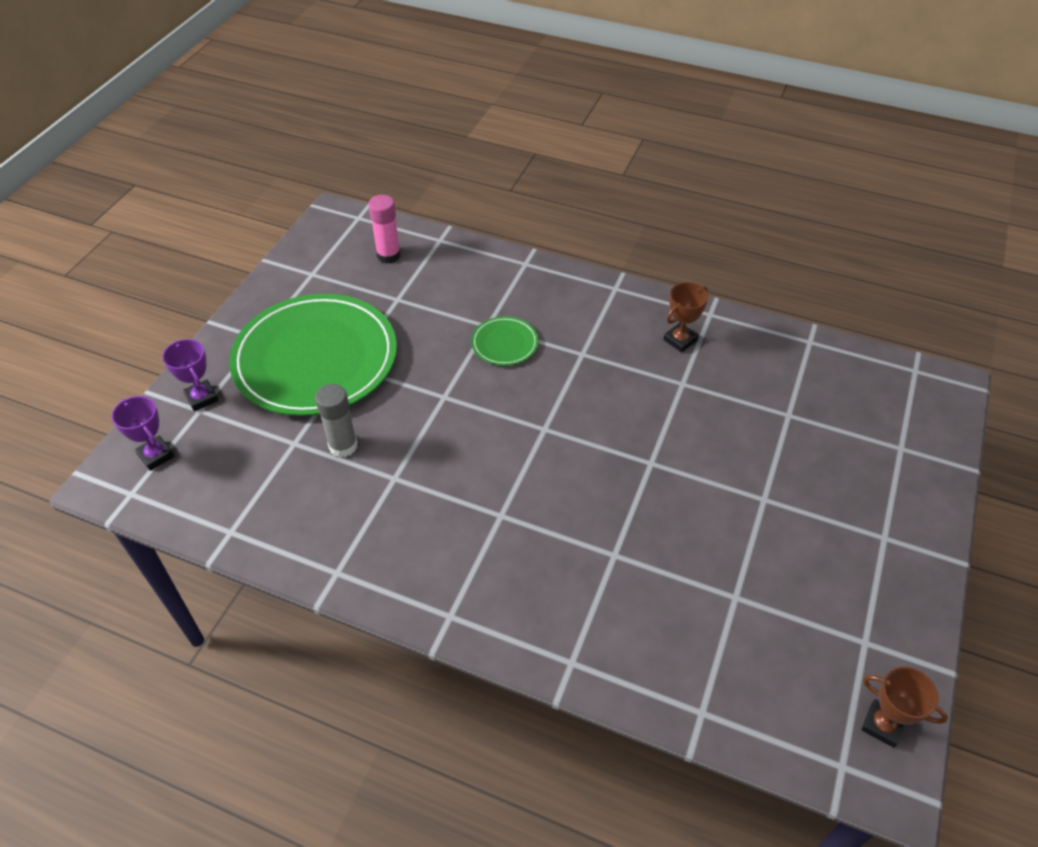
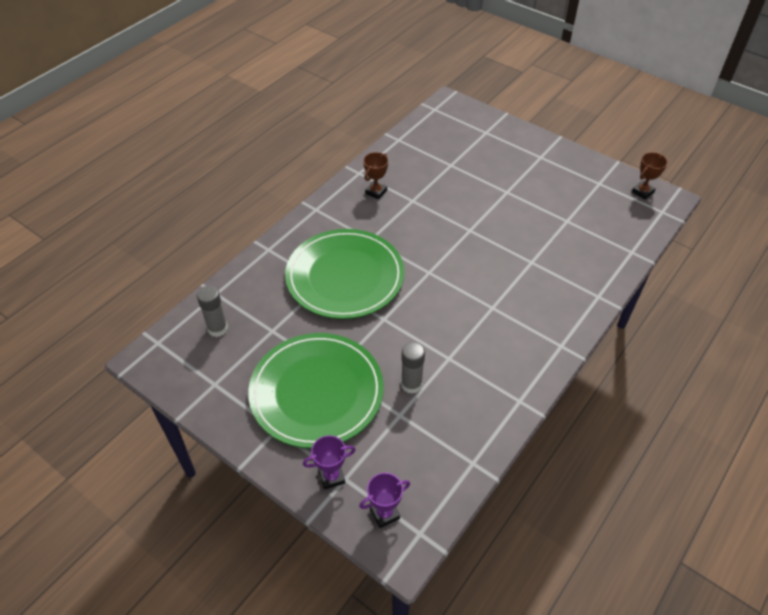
camera: 75 degrees left, 0 degrees up
(388, 255) = (217, 329): pink glue stick -> grey glue stick
(504, 343) = (345, 277): green plate -> green plate, size x2.41
(680, 340) = (376, 192): brown trophy -> brown trophy turned 60 degrees clockwise

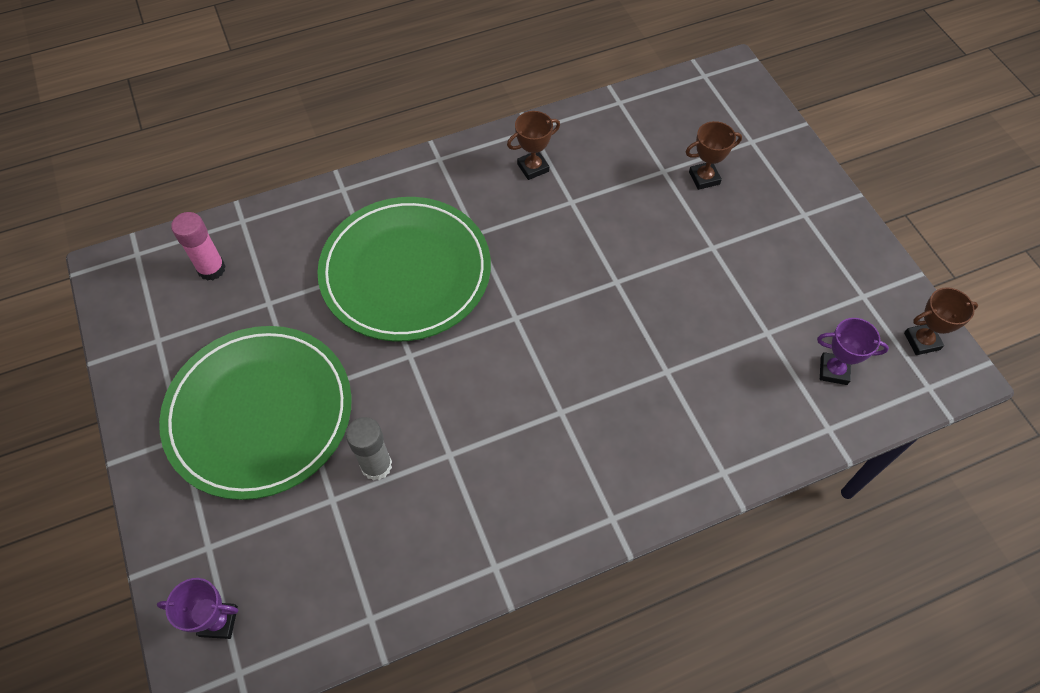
camera: 30 degrees right, 10 degrees up
(217, 329) = (211, 269): grey glue stick -> pink glue stick
(331, 477) = (196, 535): purple trophy -> purple trophy (833, 370)
(475, 160) = (704, 178): none -> brown trophy

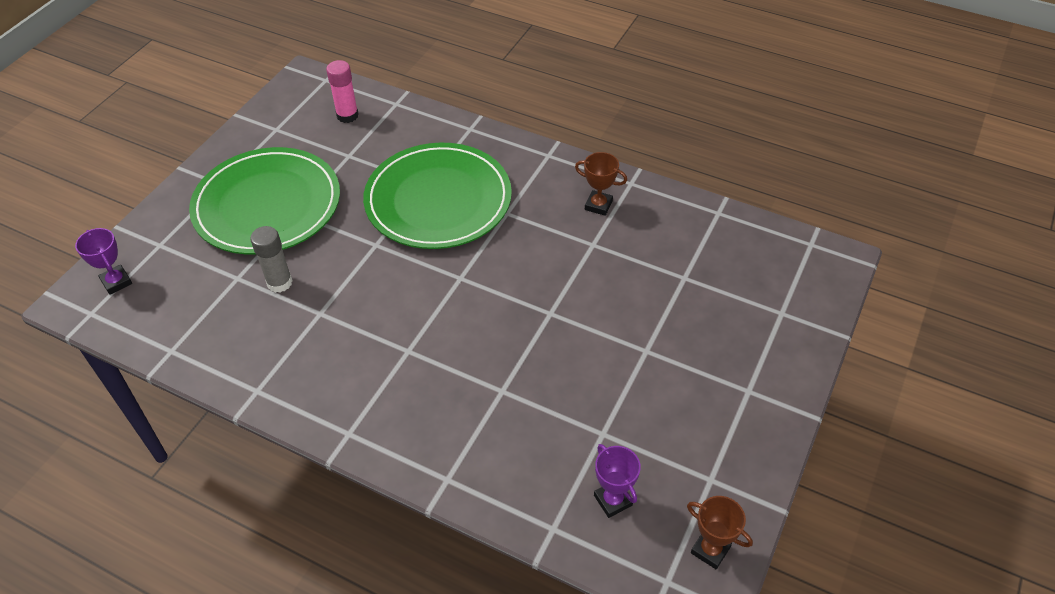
camera: 50 degrees right, 10 degrees down
(704, 178) = (707, 305): brown trophy -> none

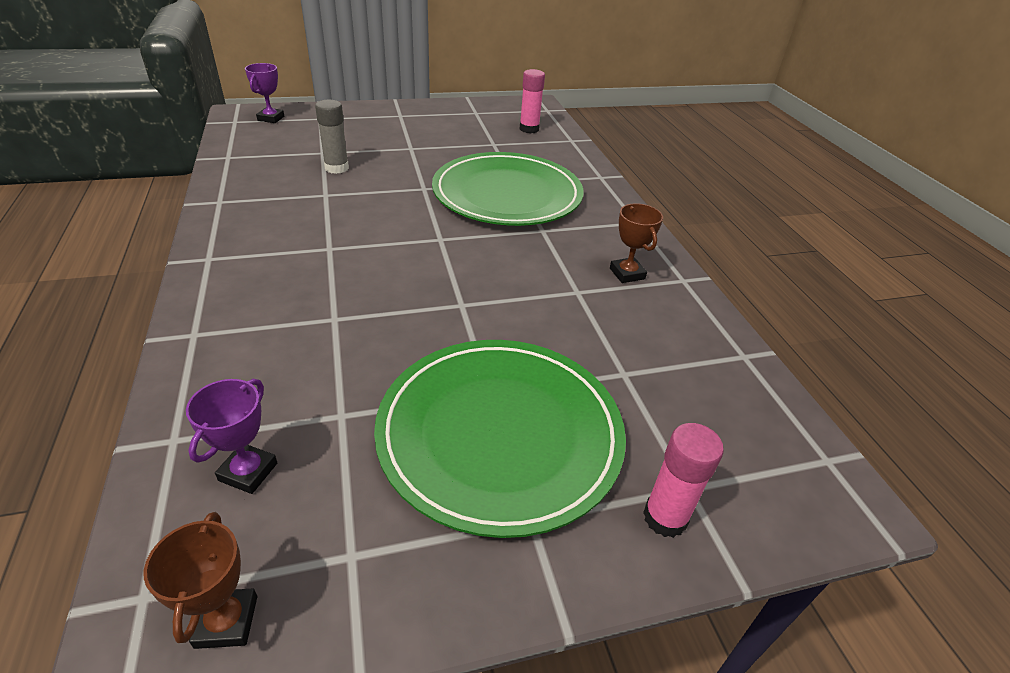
camera: 45 degrees right, 10 degrees down
(267, 205) = (403, 136): green plate -> green plate (500, 434)
(790, 336) = (665, 517): none -> pink glue stick

